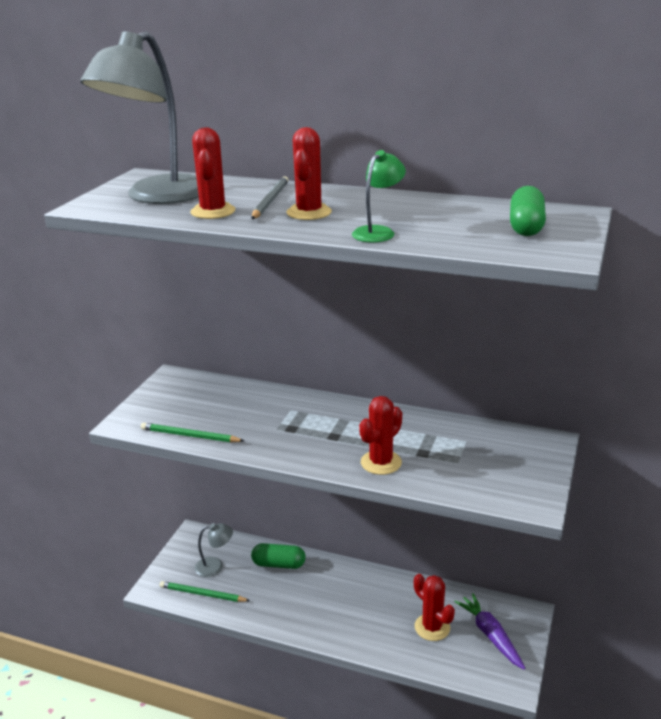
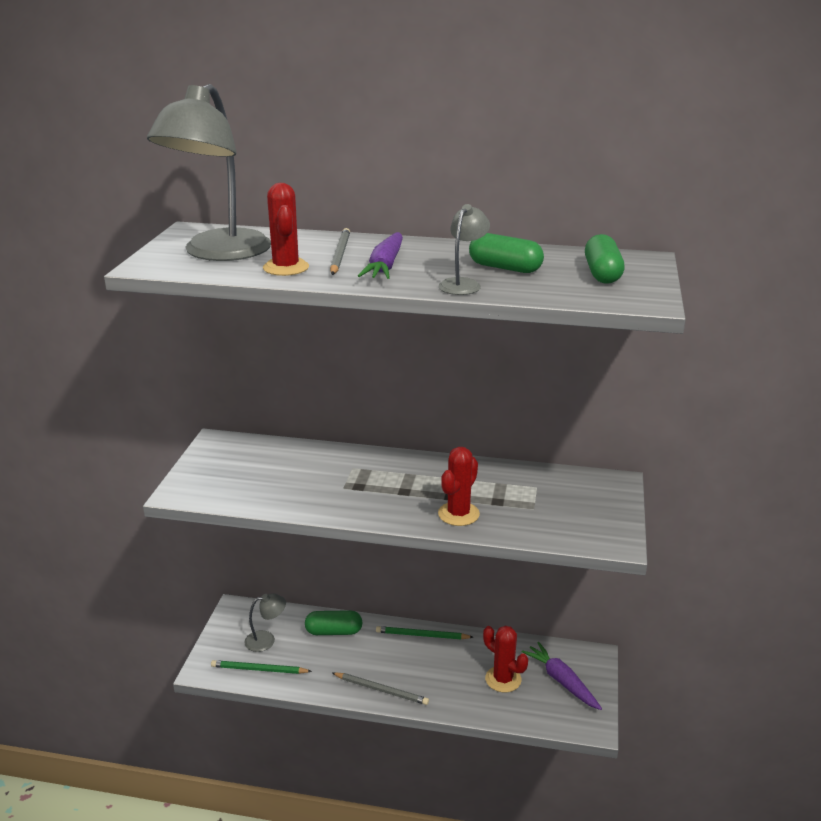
camera: 10 degrees left, 0 degrees up
(189, 436) = (254, 501): green pencil -> green pencil (422, 635)
(309, 212) = (385, 266): red cactus -> purple carrot
(312, 626) = (381, 690): none -> grey pencil
(378, 232) = (463, 284): green lamp -> grey lamp
(427, 218) = (505, 268): none -> green capsule

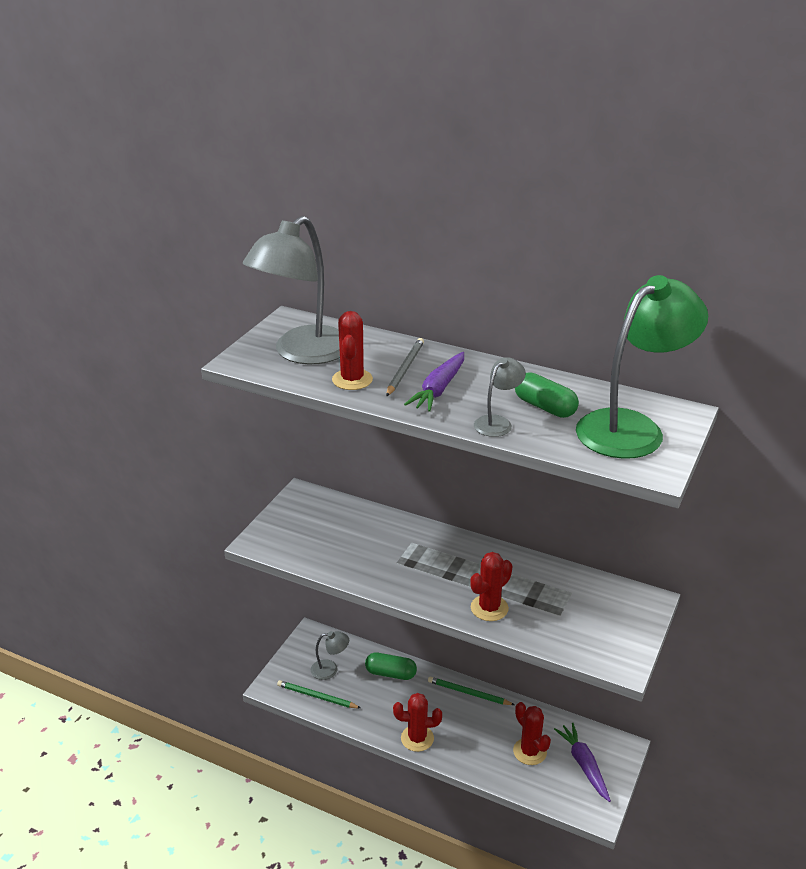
camera: 15 degrees right, 5 degrees up
(381, 690) = (417, 738): grey pencil -> red cactus
(602, 274) = (631, 427): green capsule -> green lamp

